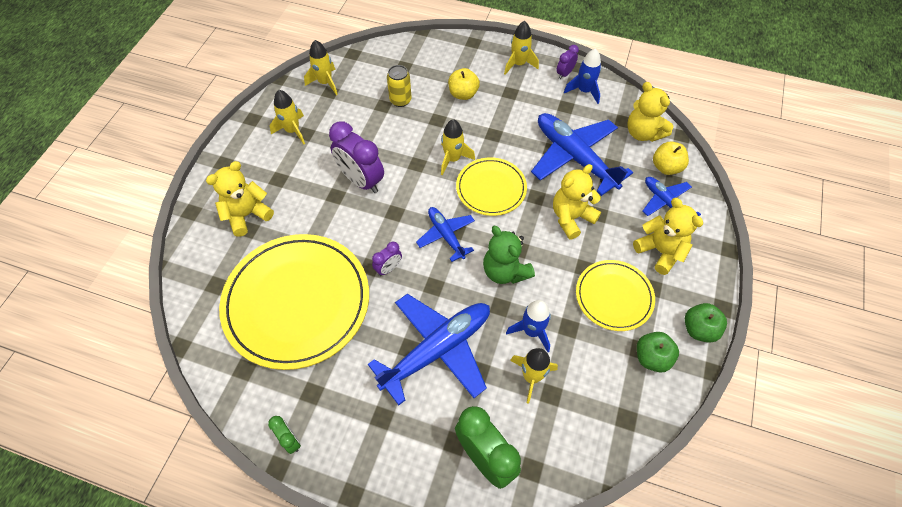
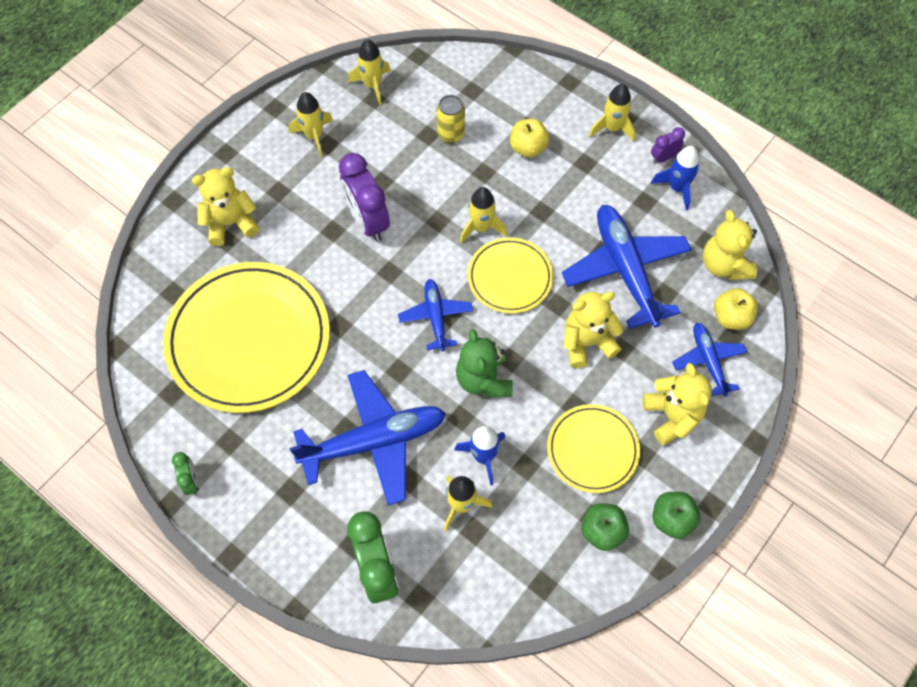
camera: 20 degrees right, 5 degrees up
(388, 268) = (358, 334): purple clock -> none

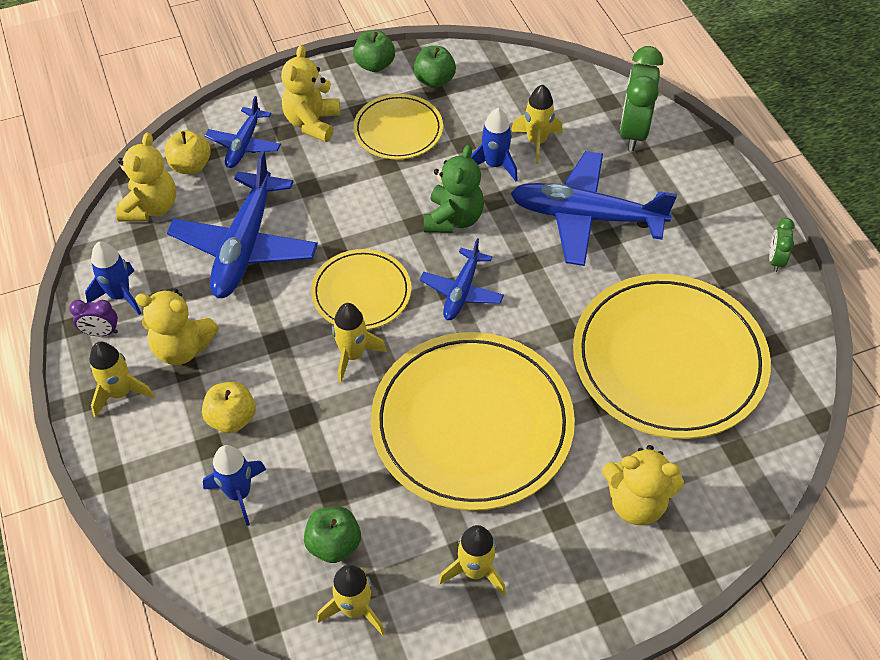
camera: 150 degrees left, 10 degrees down
(368, 221) = (472, 424): purple clock -> yellow plate
(408, 110) = (334, 544): none -> green apple
(451, 134) = (305, 483): yellow can -> none
(486, 109) = (239, 493): none -> blue rocket
(587, 342) = (335, 205): yellow teddy bear -> yellow teddy bear (182, 348)

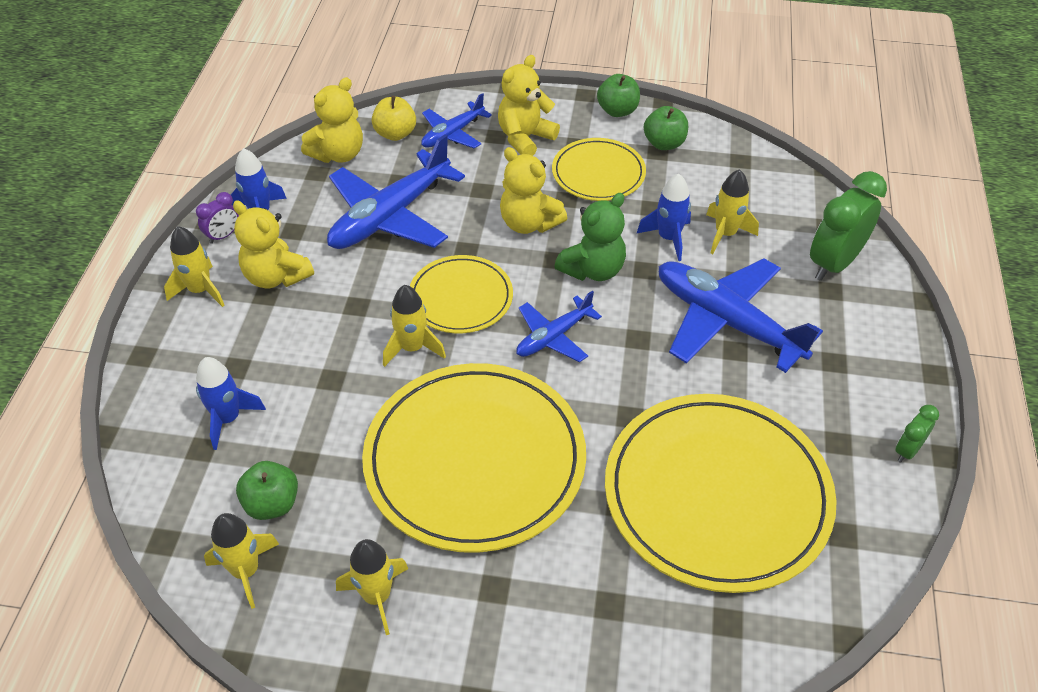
camera: 30 degrees right, 5 degrees down
(101, 332) = (223, 236): purple clock -> purple clock turned 75 degrees counterclockwise
(232, 418) = (271, 353): yellow apple -> none
(636, 502) = (581, 617): yellow teddy bear -> yellow teddy bear (529, 223)

